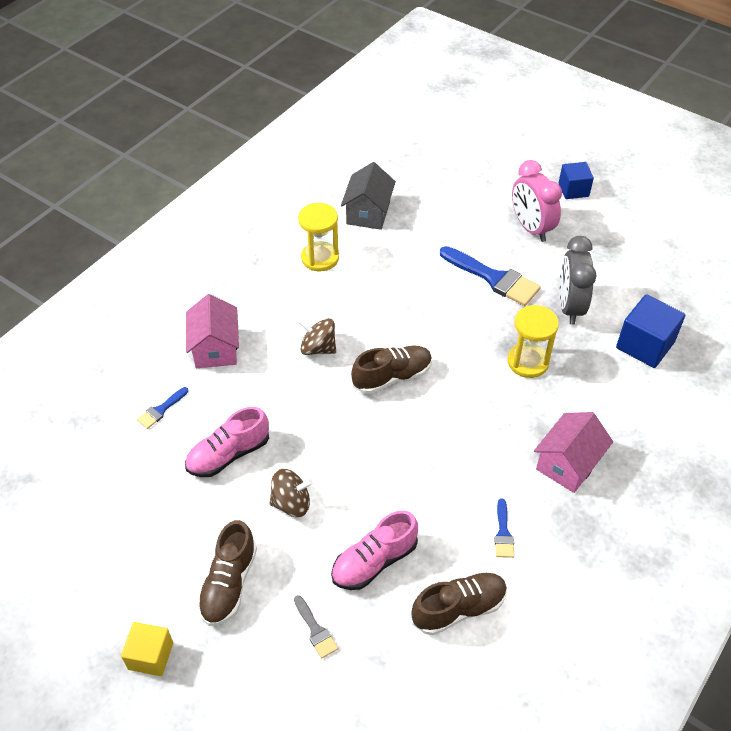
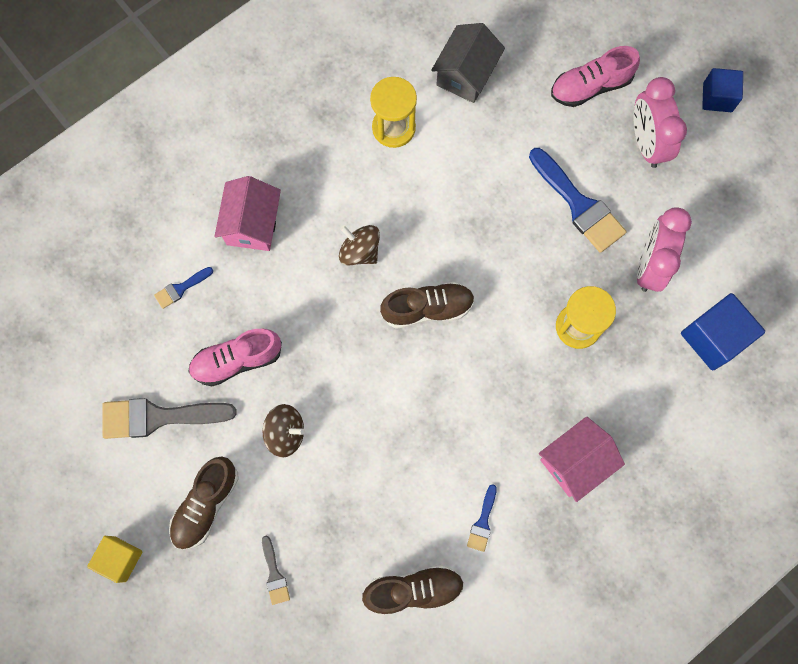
camera: 15 degrees right, 25 degrees up
(163, 518) = (158, 417): none -> grey brush
(374, 561) = (348, 518): pink shoe -> pink shoe (590, 86)
(569, 307) = (650, 265): grey clock -> pink clock

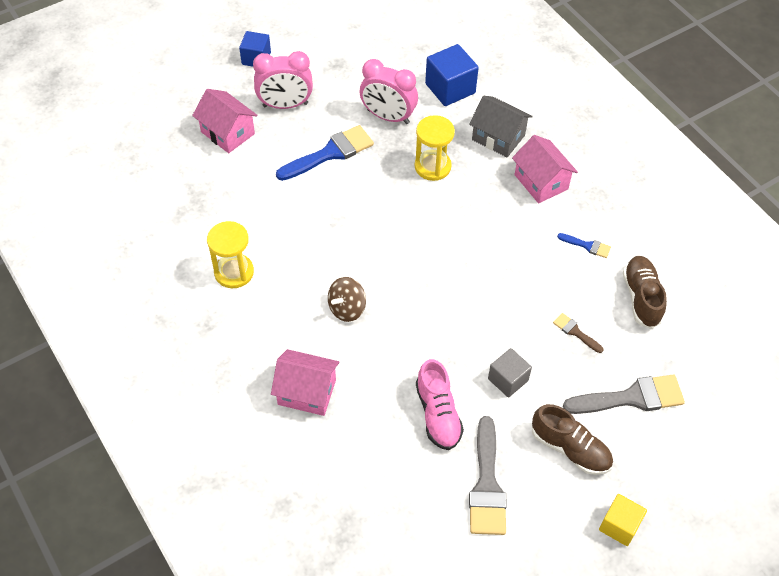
camera: 85 degrees left, 20 degrees down
(181, 288) = (362, 458): blue brush -> none
(274, 574) = (631, 398): grey brush -> grey brush, size x2.04
(285, 433) = (508, 380): brown spinning top -> grey cube
(356, 509) = (575, 332): none -> brown brush
(427, 308) = (406, 264): brown shoe -> none
(466, 74) = (195, 214): grey house -> grey house (498, 137)
(590, 86) = (228, 133): pink shoe -> pink house

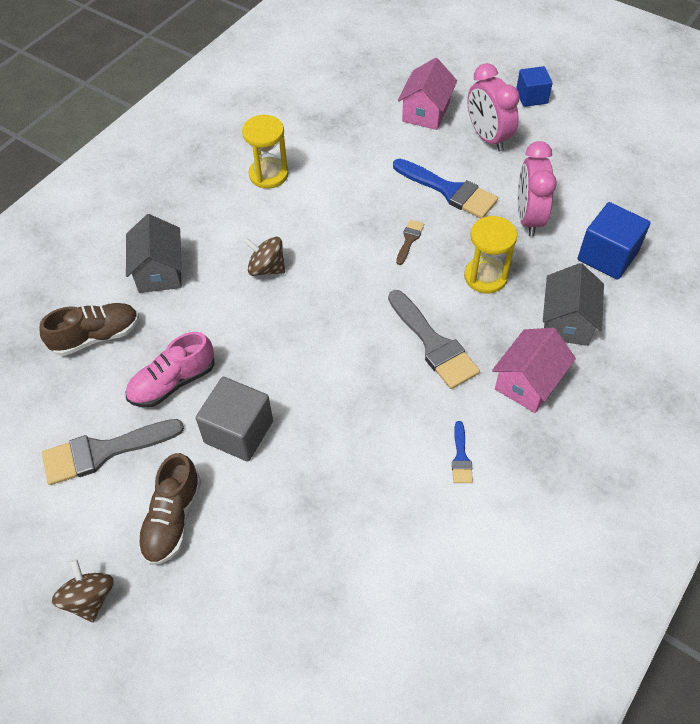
camera: 70 degrees right, 0 degrees up
(307, 392) = (159, 271): pink house -> grey house
(508, 380) = (238, 432): grey cube -> grey cube, size x1.53
(575, 332) = (330, 480): brown brush -> brown brush (409, 240)
(619, 525) = (90, 598): yellow cube -> brown spinning top
(631, 398) = (263, 566): grey brush -> grey brush (433, 344)
(641, 297) = (414, 539): brown shoe -> brown shoe (96, 336)

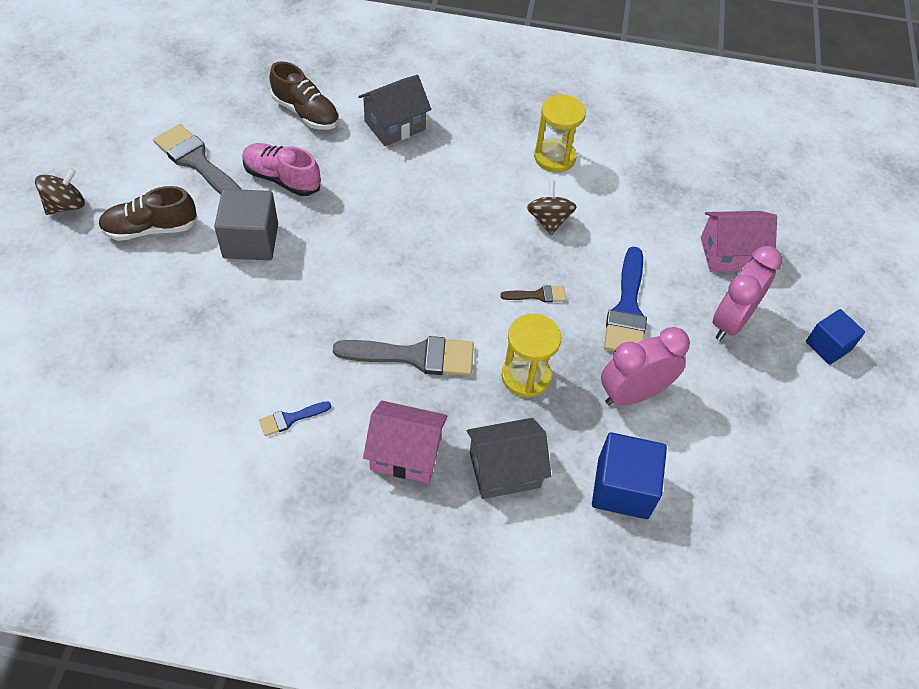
camera: 60 degrees right, 0 degrees up
(266, 268) = (439, 196): brown spinning top -> brown spinning top (549, 220)
(433, 344) = (415, 356): grey brush -> grey brush turned 120 degrees counterclockwise

